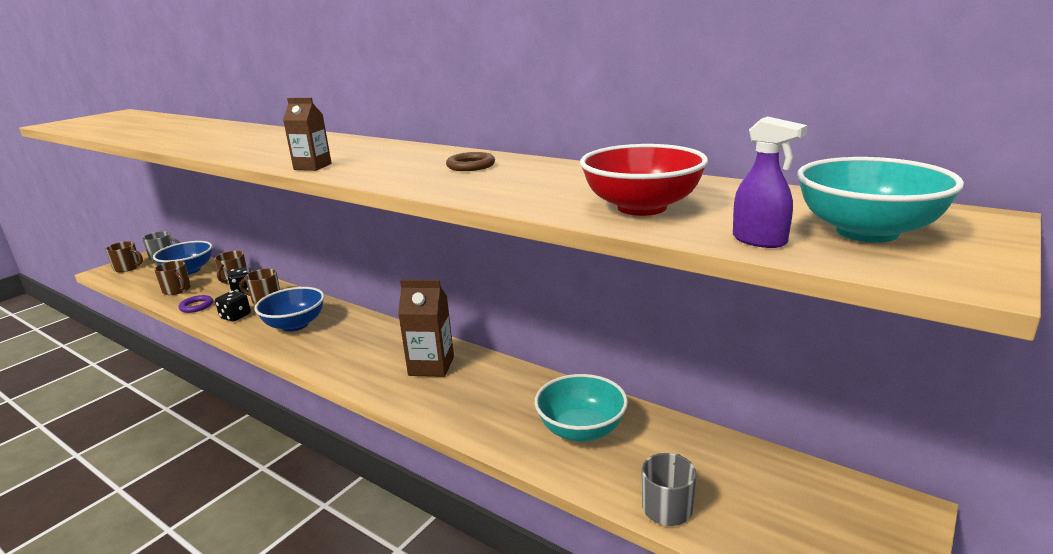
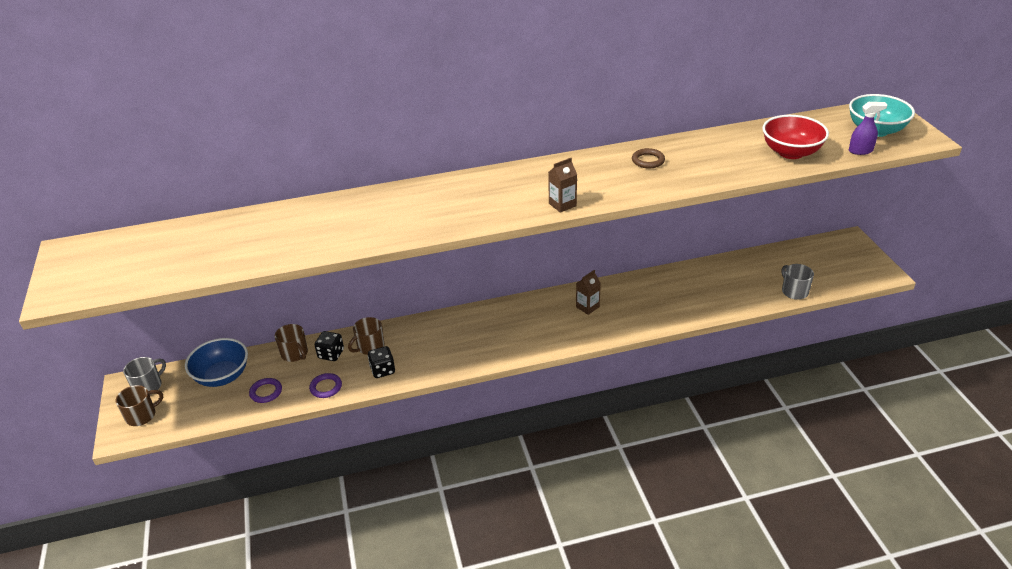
camera: 50 degrees left, 15 degrees up
(177, 290) = (266, 392): brown mug -> purple ring
(295, 325) = (444, 344): blue bowl -> none
(431, 366) = (587, 307): brown carton -> brown carton, size x0.61
(581, 430) = (714, 286): turquoise bowl -> none

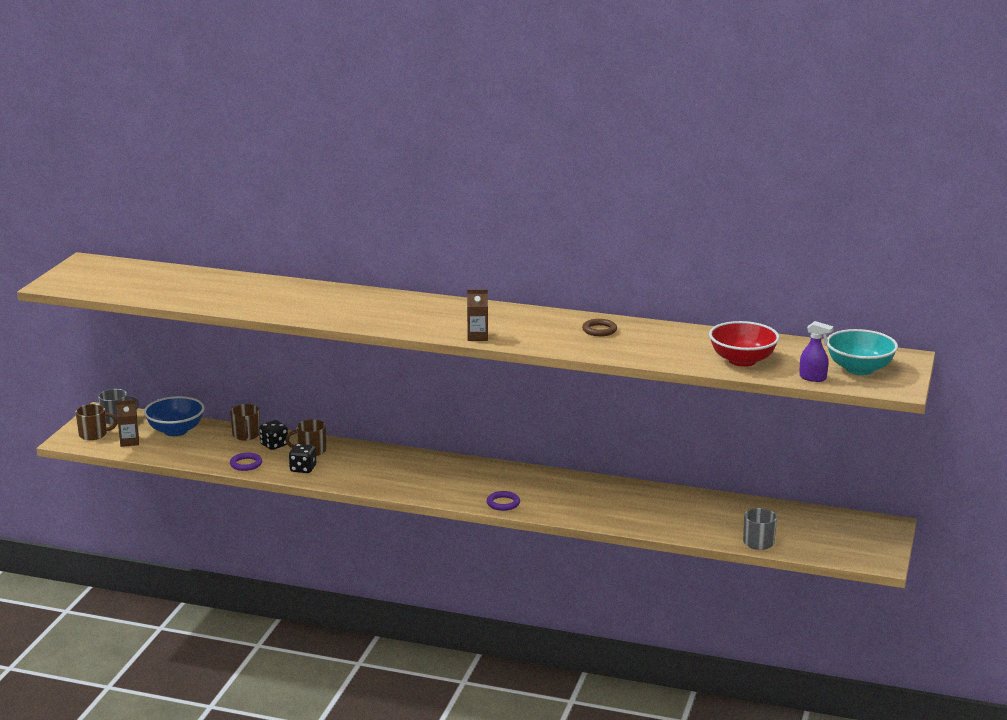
camera: 30 degrees right, 15 degrees down
(266, 392) = (197, 451): purple ring -> purple ring (503, 503)
(587, 307) = (535, 486): brown carton -> brown carton (129, 442)

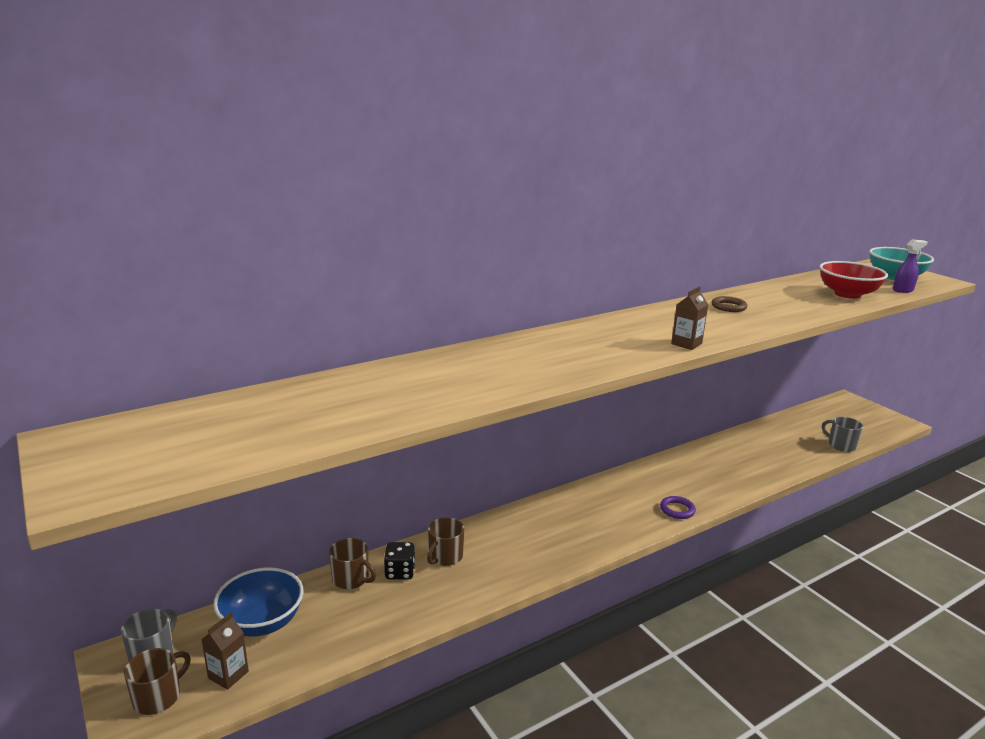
camera: 50 degrees left, 0 degrees up
(246, 464) = (415, 612): purple ring -> none
(303, 469) = (477, 580): black dice -> none

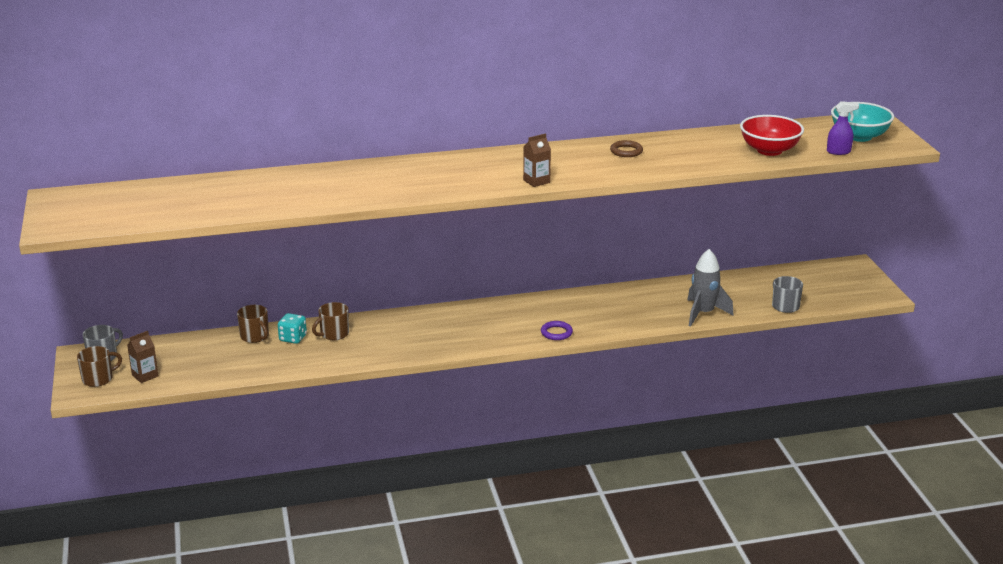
camera: 20 degrees right, 5 degrees up
(262, 622) = (180, 351): blue bowl -> none
(400, 572) = (293, 338): black dice -> turquoise dice
(785, 464) = (703, 313): none -> grey rocket

